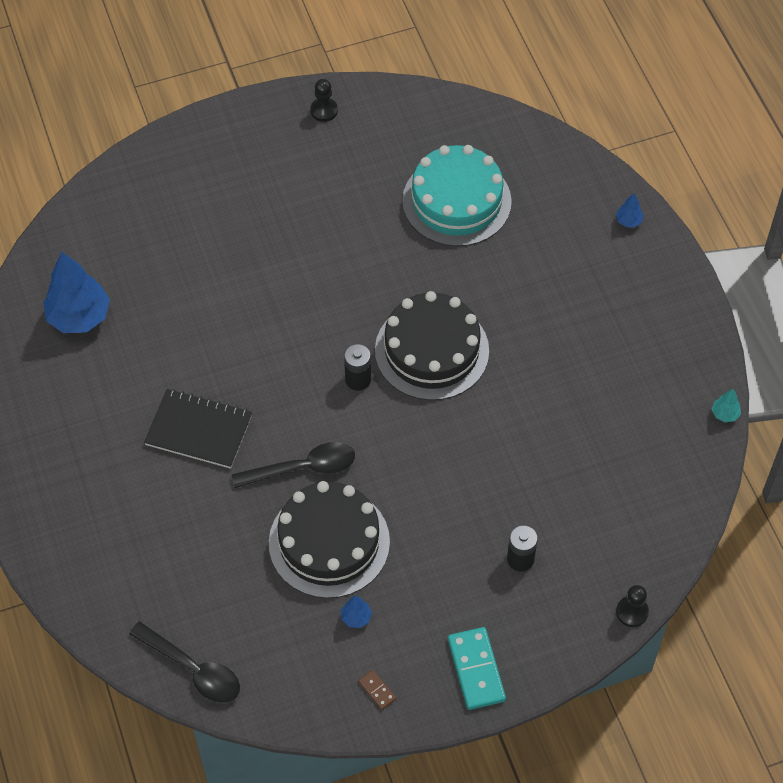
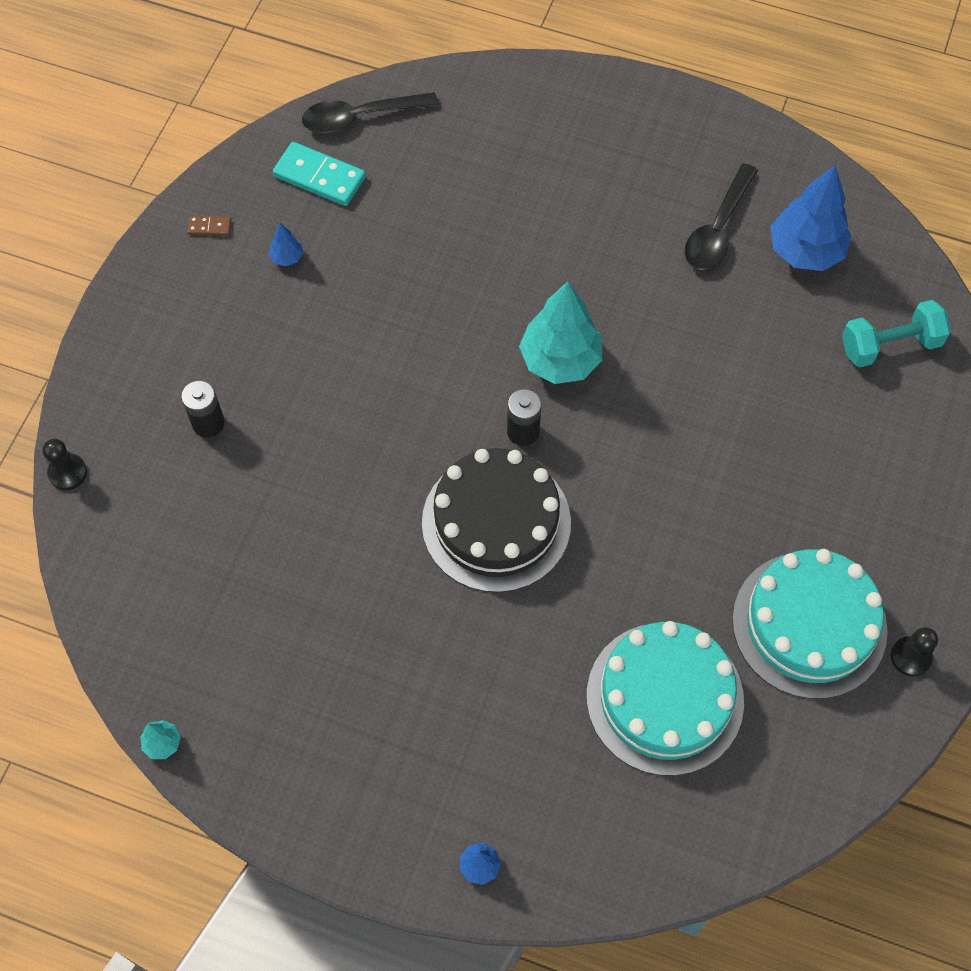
camera: 130 degrees right, 5 degrees up
(117, 231) = (890, 345): none -> turquoise dumbbell
(199, 430) = (588, 265): black notebook -> none
(287, 395) = (560, 360): none -> turquoise tree
(302, 468) = (470, 318): black spoon -> black spoon (718, 228)
(329, 542) = (376, 287): black cake -> none
(348, 164) = (809, 624): none -> turquoise cake
(476, 670) = (149, 310): turquoise domino -> turquoise domino (319, 177)

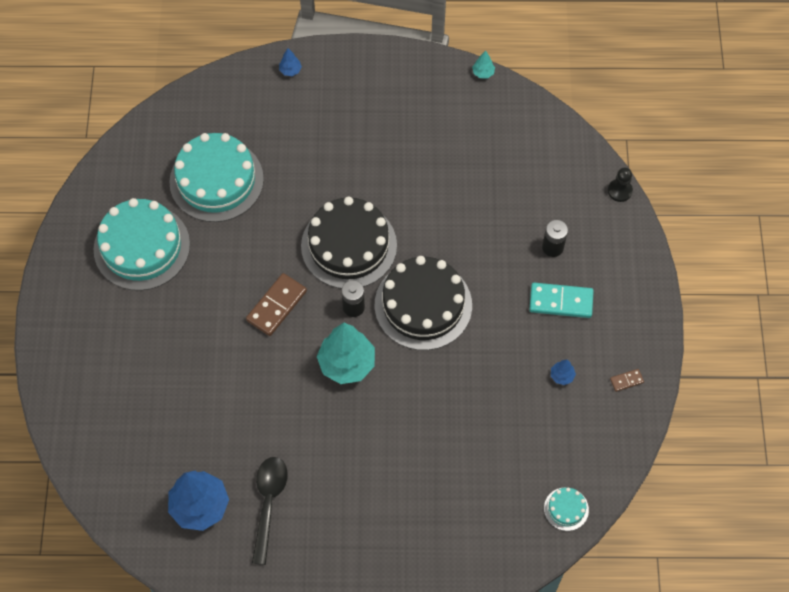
camera: 160 degrees right, 0 degrees up
(319, 177) = (571, 447): turquoise domino -> turquoise domino (561, 301)
(361, 117) = (566, 509): black spoon -> turquoise cake
(425, 403) = (423, 305): none -> black cake
(631, 469) = (276, 306): none -> brown domino
(890, 345) = (124, 450): turquoise dumbbell -> none
(910, 657) = (77, 247): black pawn -> none

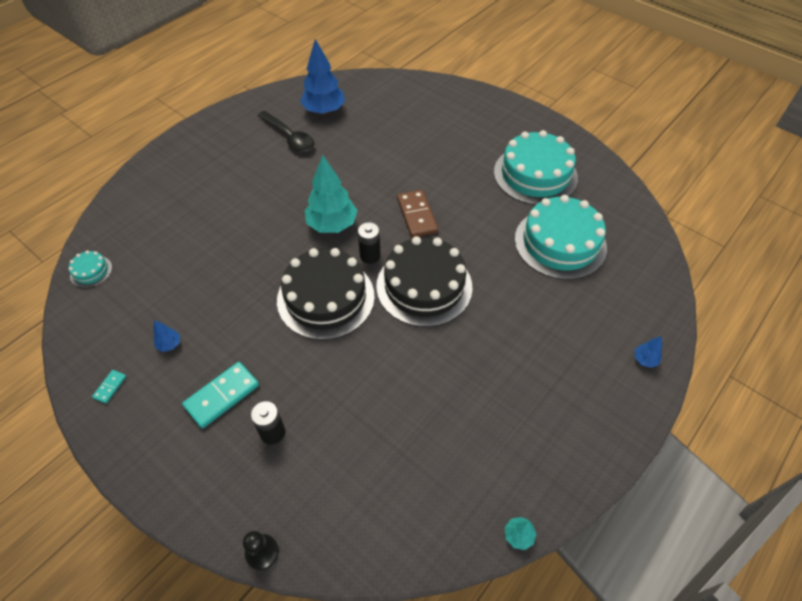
camera: 130 degrees right, 10 degrees down
(626, 381) = (110, 387): brown domino -> turquoise domino

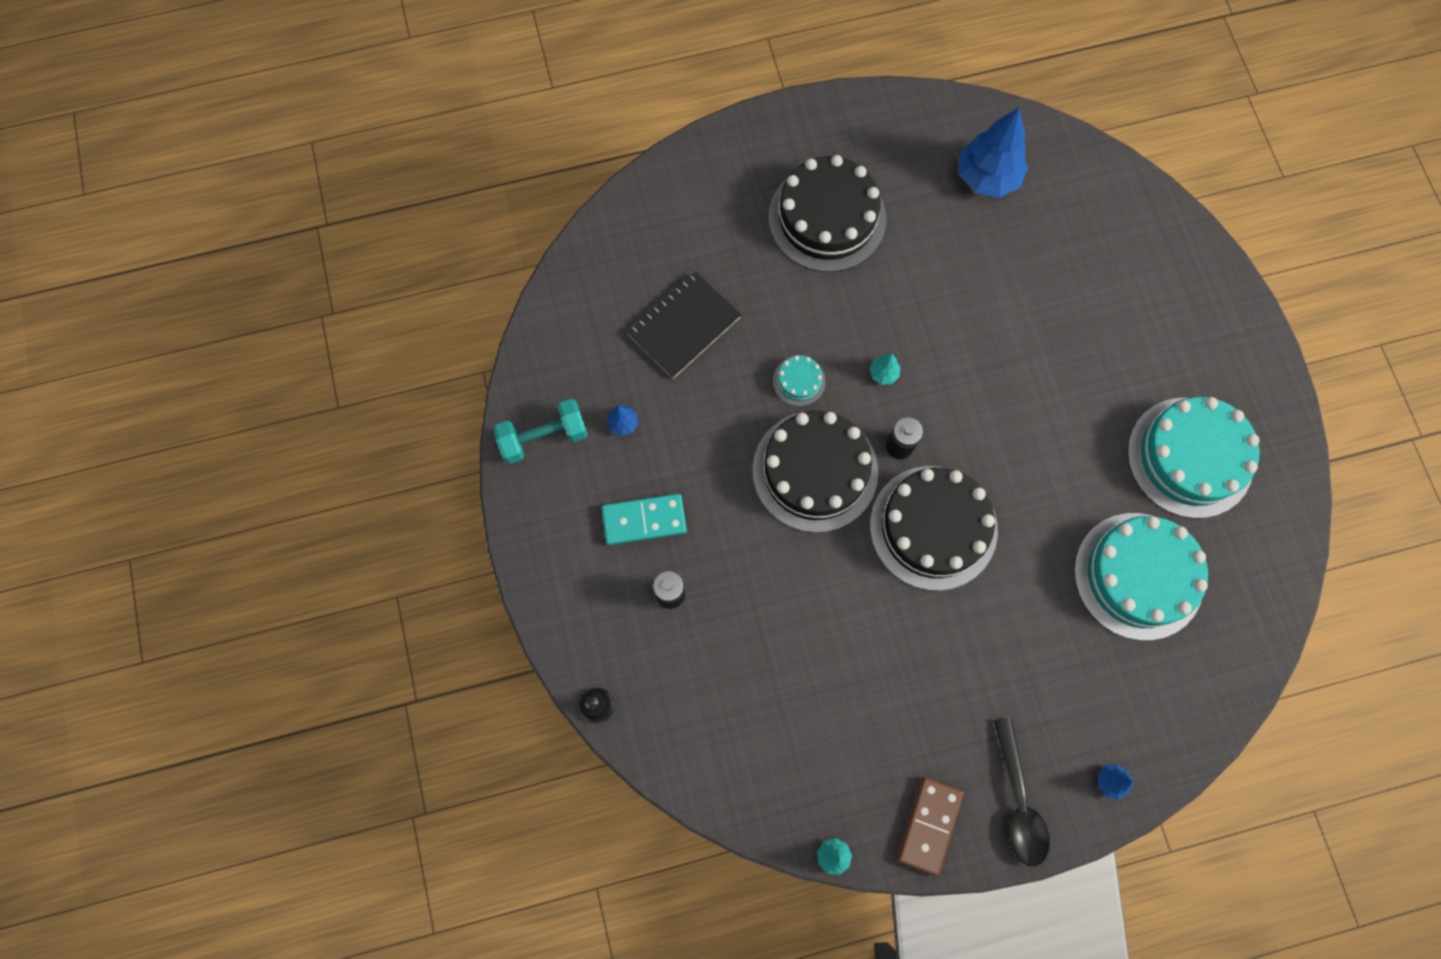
camera: 35 degrees right, 20 degrees up
(91, 271) = (587, 272): turquoise cake -> turquoise cake (799, 381)
(110, 387) = (544, 437): turquoise domino -> turquoise dumbbell
(181, 266) = (684, 326): none -> black notebook
(242, 169) = (827, 218): none -> black cake
(289, 137) = (915, 198): black spoon -> black spoon (1018, 801)
(332, 225) = (883, 373): turquoise tree -> turquoise tree, size x0.43
(417, 215) = (993, 424): brown domino -> brown domino (929, 825)

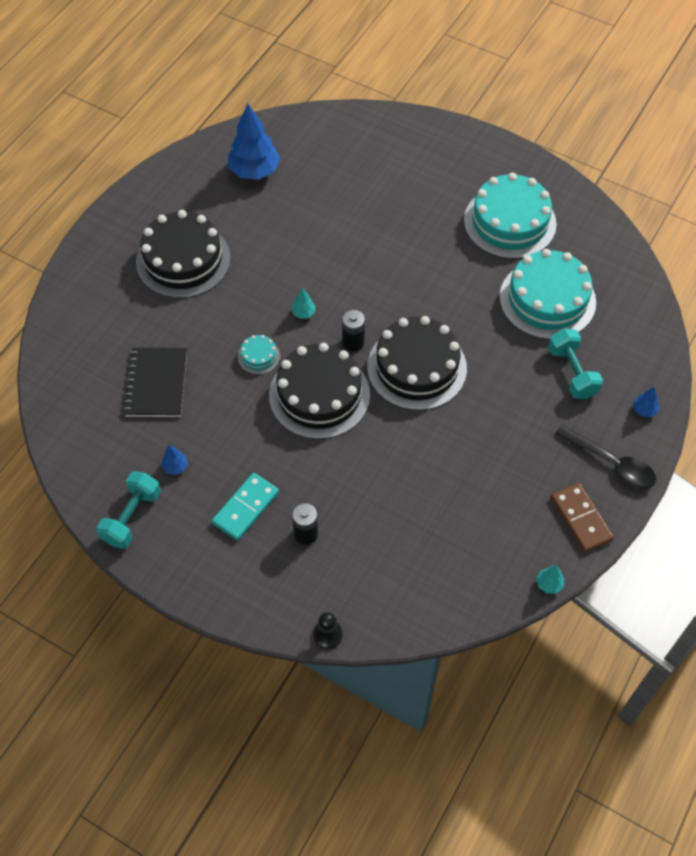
camera: 45 degrees left, 15 degrees down
(1080, 674) = (572, 372): none -> turquoise dumbbell

